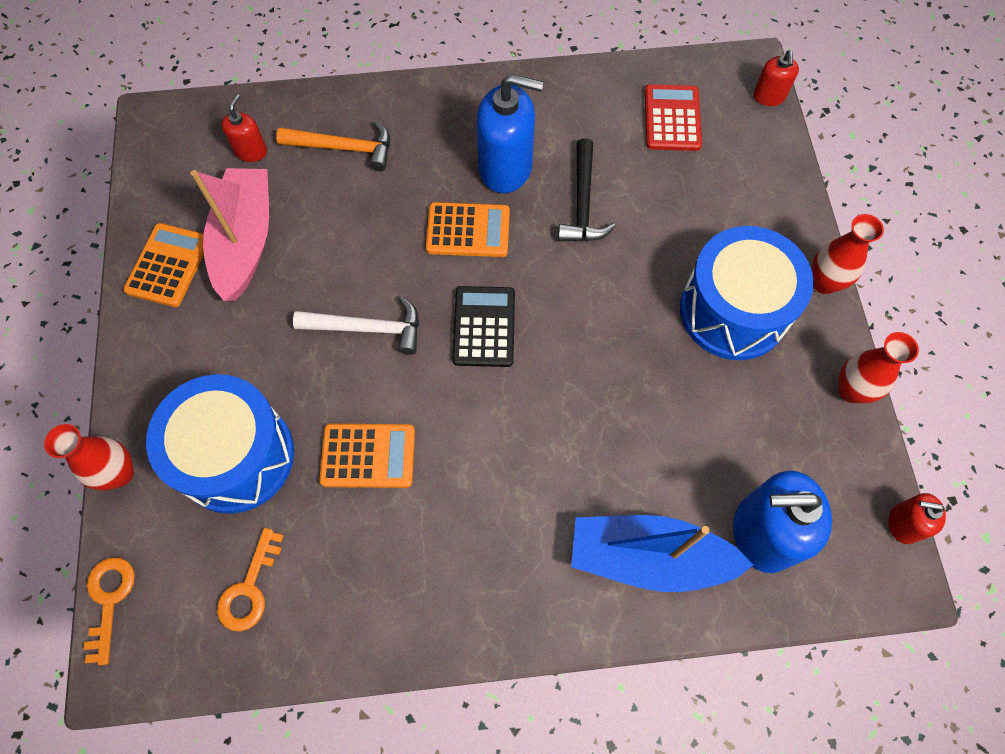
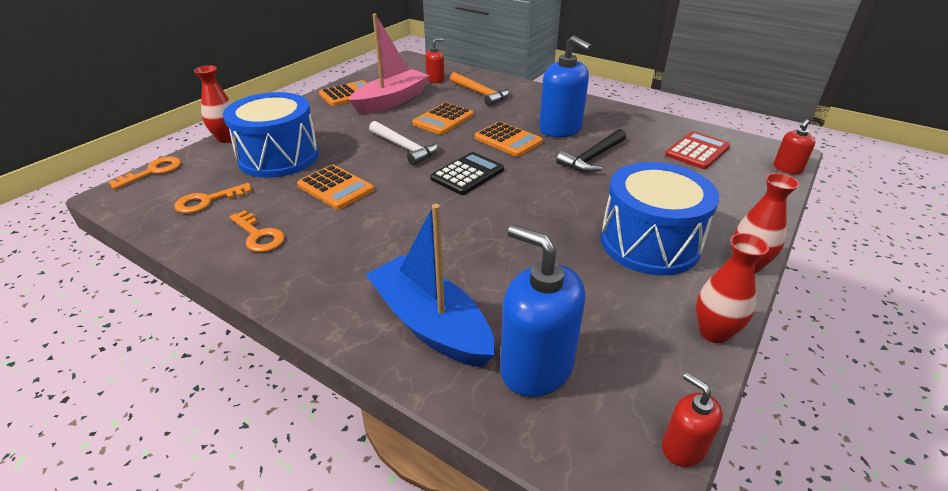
camera: 40 degrees right, 30 degrees down
(354, 239) = (443, 119): none -> orange calculator
(374, 587) = (258, 235): none -> orange key

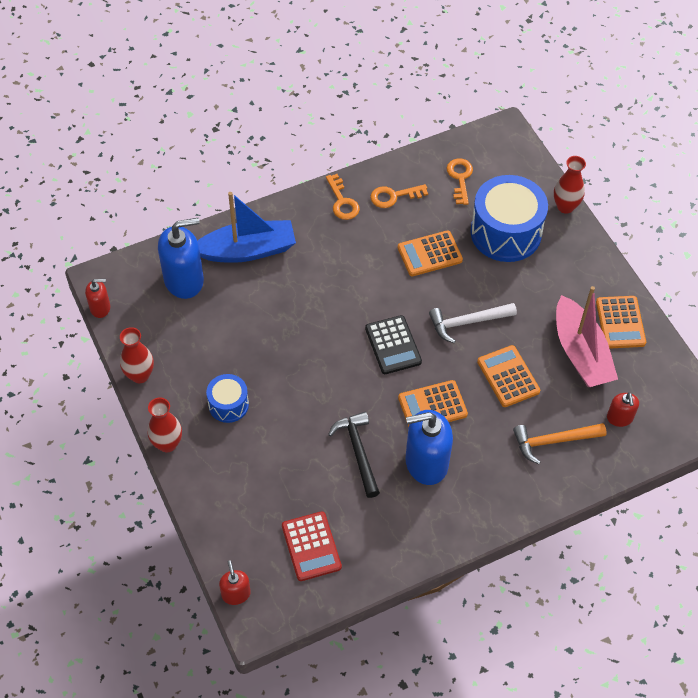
camera: 120 degrees right, 20 degrees up
(153, 171) = (529, 154): orange key -> orange key (342, 202)
(649, 243) = (228, 405): blue drum -> blue drum, size x0.52

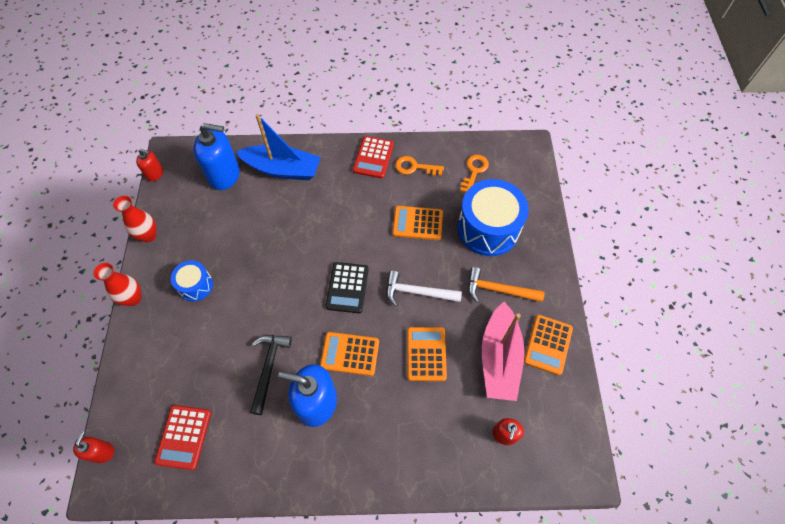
camera: 25 degrees right, 5 degrees up
(342, 202) = (373, 157): orange key -> red calculator
(553, 441) = (434, 431): orange hammer -> orange hammer (498, 290)
(565, 206) = (549, 225): red vase -> none

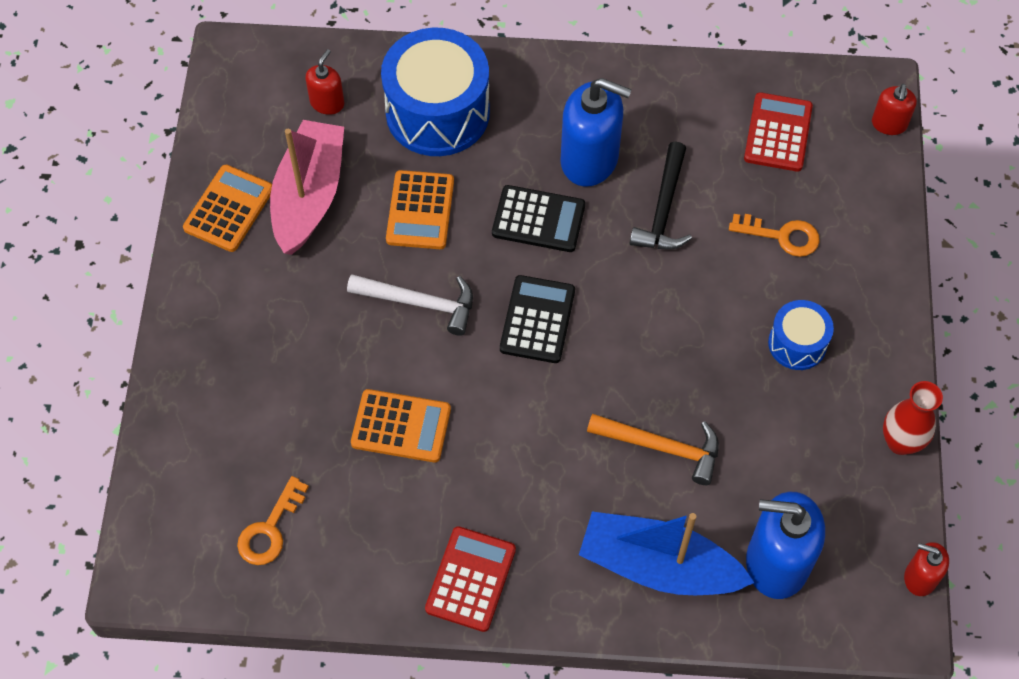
camera: 175 degrees left, 0 degrees up
(133, 298) = (900, 330): red vase -> none
(350, 354) = (538, 219): orange calculator -> black calculator
(414, 167) = (388, 548): orange key -> orange key (781, 236)
(488, 228) = (273, 406): blue drum -> blue drum (437, 112)
(498, 290) = (283, 296): orange hammer -> orange hammer (662, 447)

